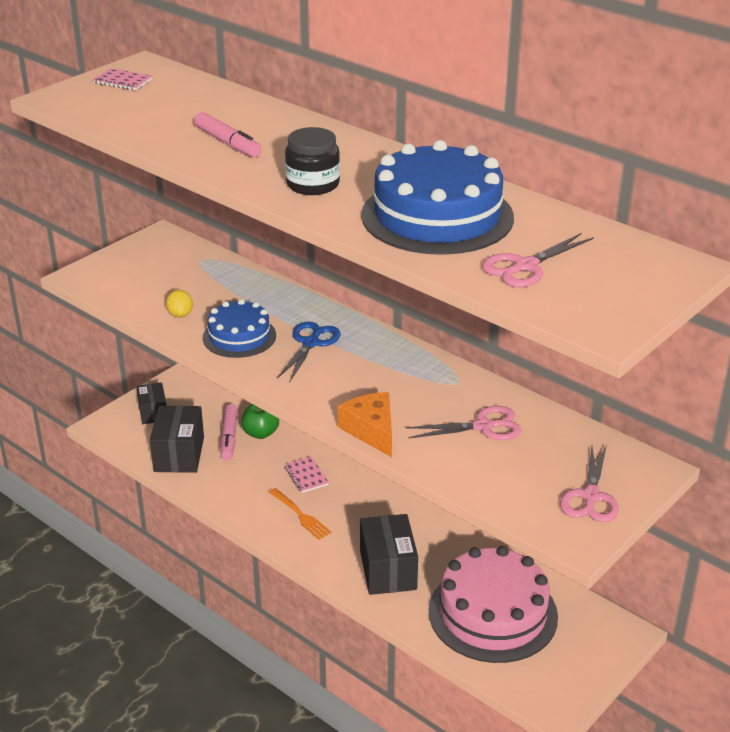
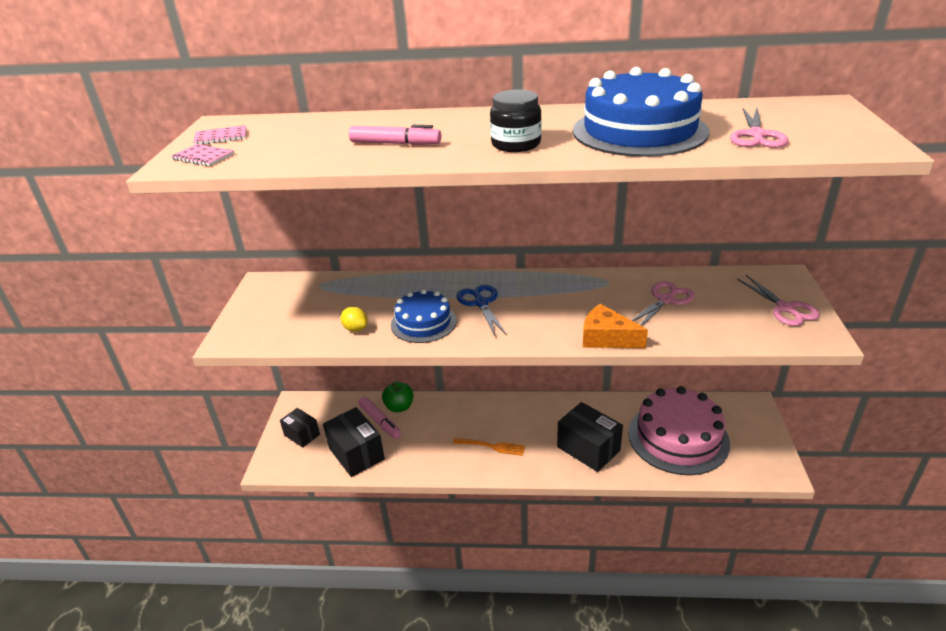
camera: 35 degrees left, 0 degrees up
(306, 476) = (464, 418): pink notebook -> pink notebook (203, 157)

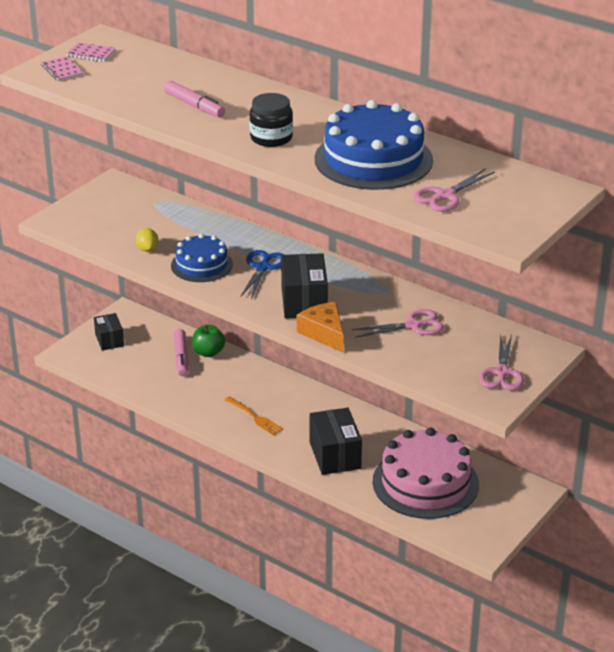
camera: 30 degrees right, 0 degrees up
(356, 453) = (140, 373): black box -> black box (304, 302)

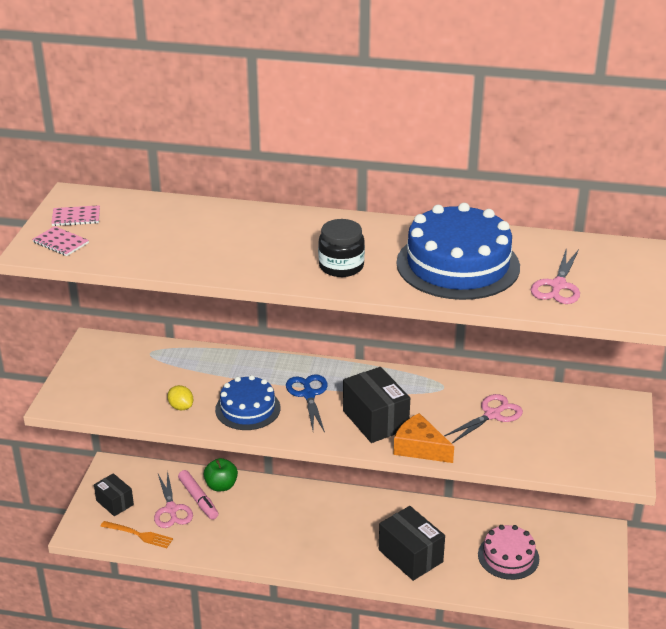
camera: 25 degrees left, 0 degrees up
(194, 106) = (234, 250): pink marker -> none
(254, 417) = (310, 540): orange fork -> orange fork (138, 535)
(425, 483) = (508, 556): pink cake -> pink cake, size x0.59
(502, 373) = (606, 439): pink scissors -> pink scissors (171, 509)

